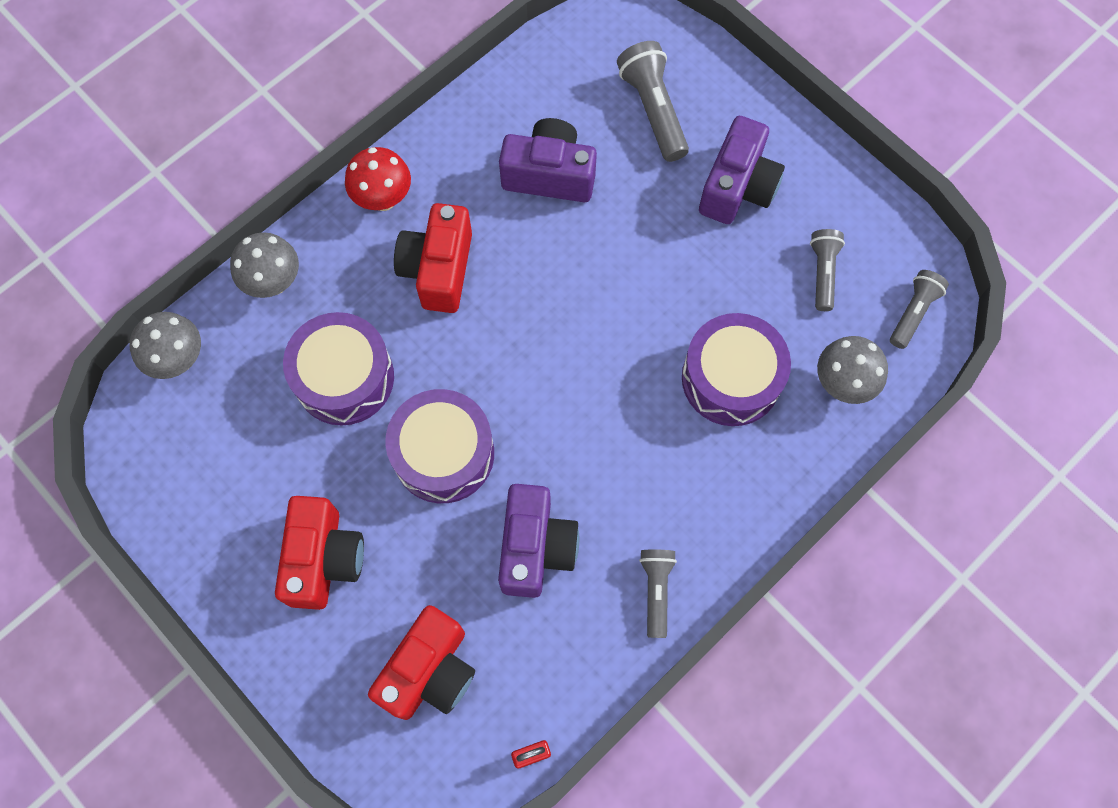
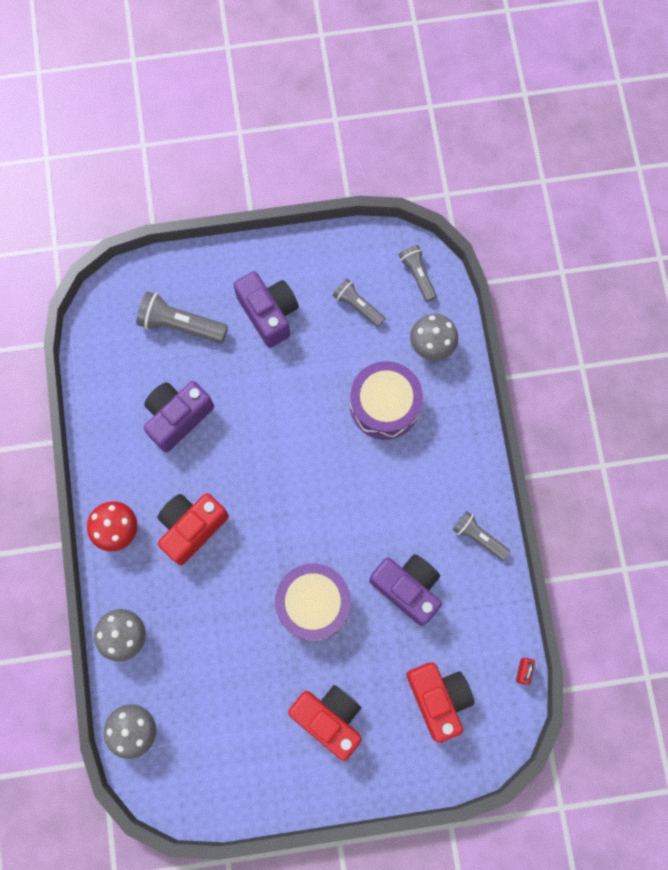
camera: 55 degrees left, 5 degrees up
(344, 377) = (222, 632): purple drum -> none
(438, 269) = (191, 527): red camera -> red camera turned 90 degrees clockwise

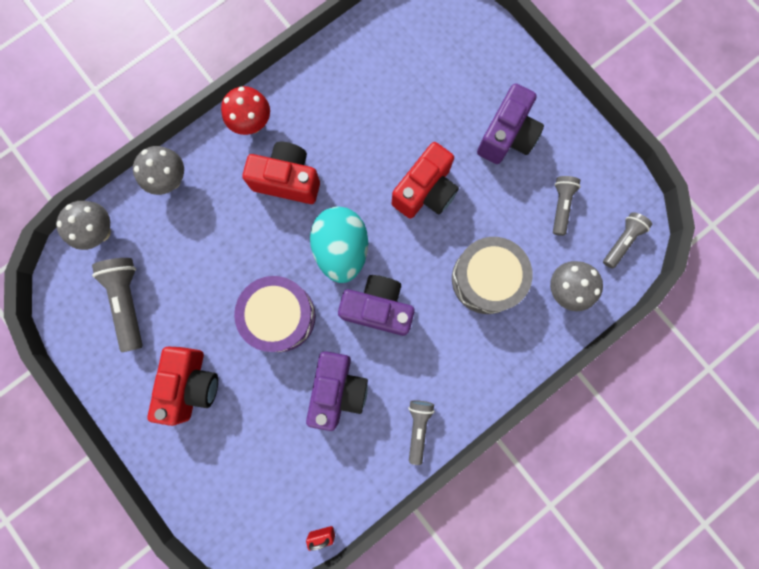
camera: 60 degrees right, 5 degrees up
(178, 417) = (372, 116): purple camera -> purple camera (378, 308)
(180, 325) = (452, 72): grey flashlight -> grey flashlight (128, 302)
(285, 515) = (341, 250): none -> turquoise egg
(384, 405) = (486, 279): purple drum -> grey drum
(438, 698) = (257, 470): red camera -> red camera (425, 191)

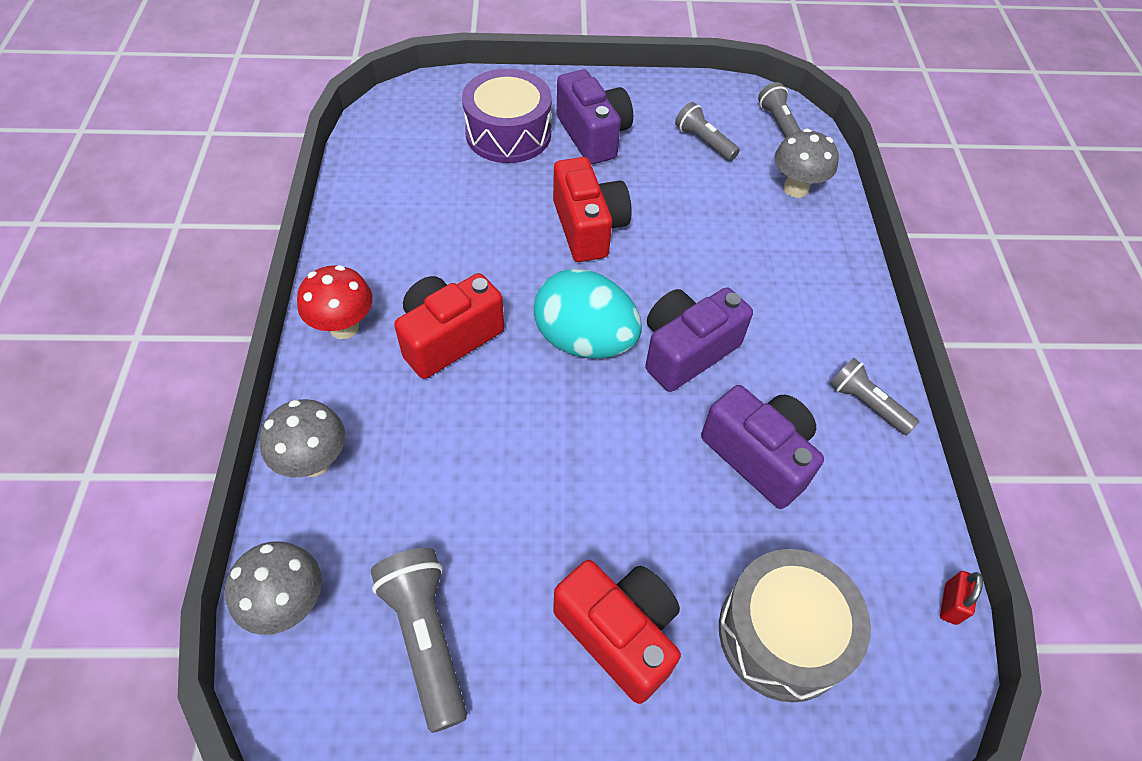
camera: 55 degrees left, 25 degrees down
(128, 302) = (425, 637): grey flashlight -> grey flashlight turned 45 degrees clockwise
(280, 316) = (612, 457): purple drum -> purple drum (508, 133)
(486, 279) = (733, 238): grey drum -> grey drum (782, 634)

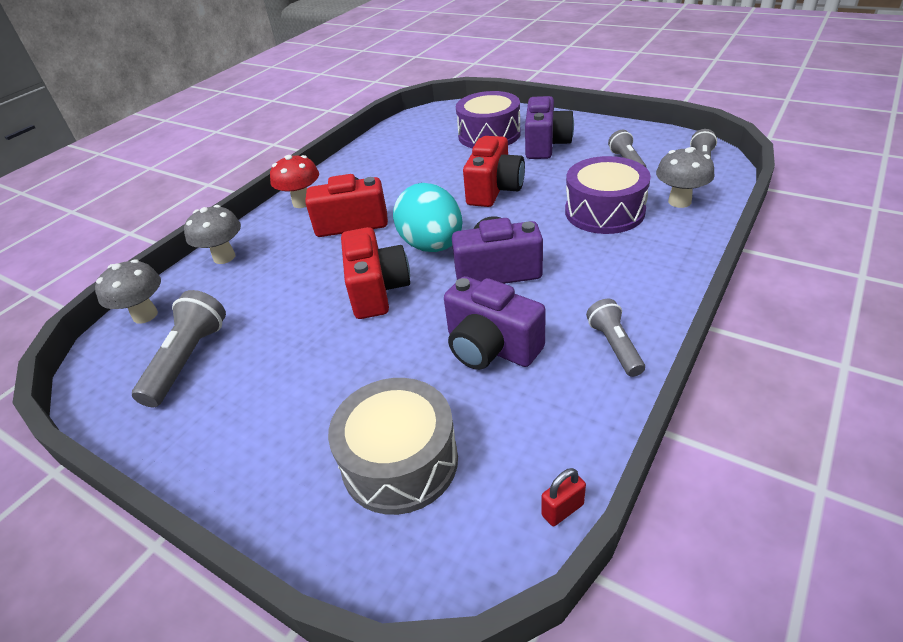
camera: 40 degrees right, 15 degrees down
(619, 633) = (292, 407): red camera -> red camera (377, 290)
(733, 225) = (604, 211): none -> purple drum
(758, 456) = (491, 347): purple camera -> purple camera turned 135 degrees clockwise

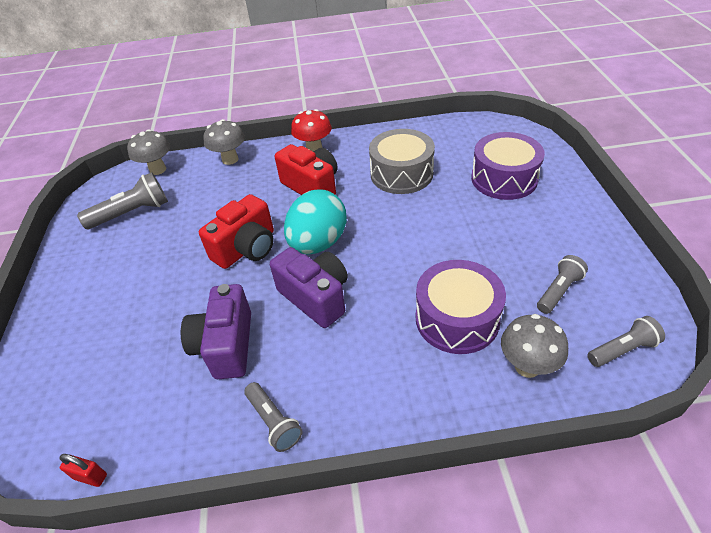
camera: 50 degrees right, 5 degrees up
(400, 461) = (96, 363): grey drum -> grey drum (401, 174)
(494, 190) = (423, 231): red camera -> none
(545, 145) = (527, 221): purple camera -> none
(614, 346) = (274, 422): grey flashlight -> grey flashlight turned 105 degrees clockwise

